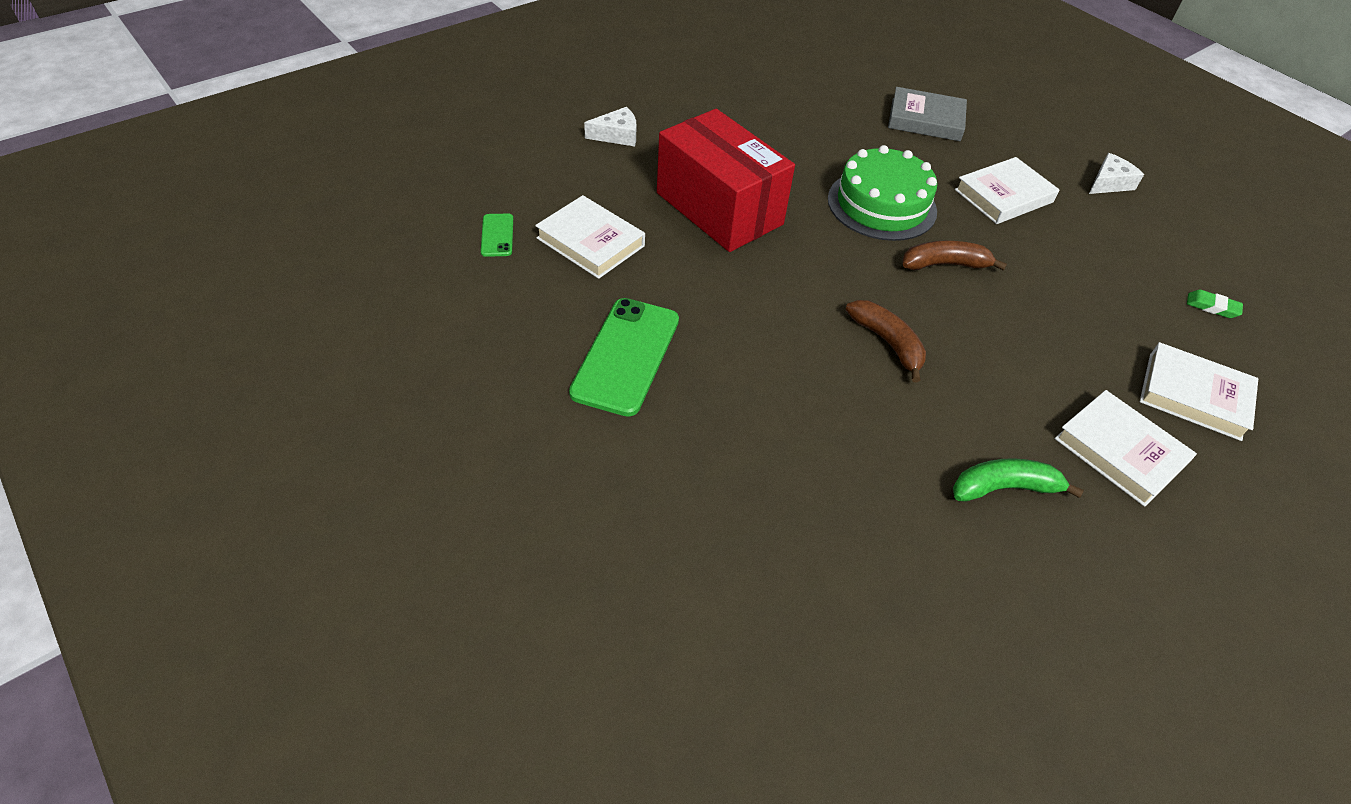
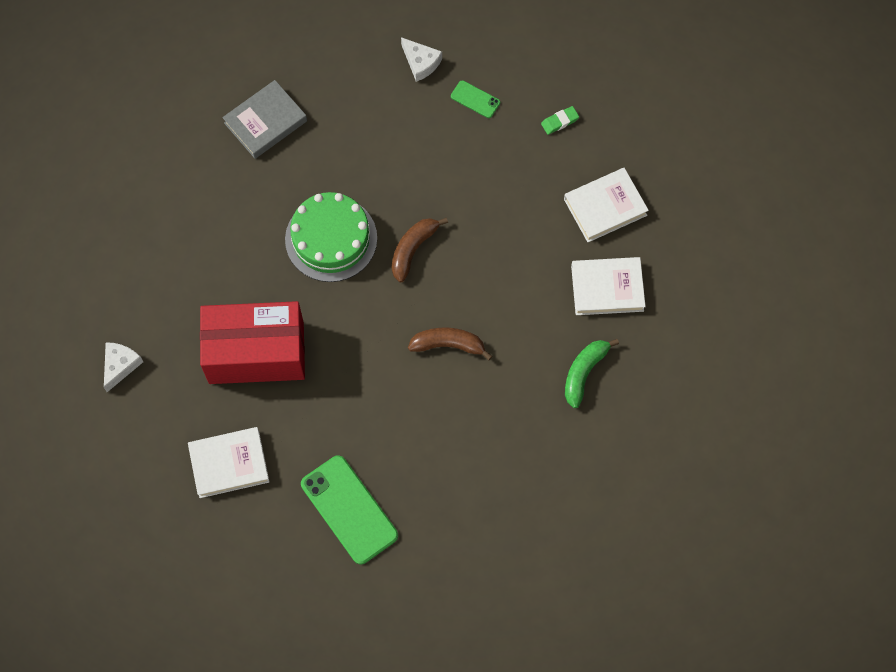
camera: 50 degrees left, 20 degrees up
(497, 235) = (177, 522): green phone -> green phone (475, 99)
(1004, 196) = (381, 148): white book -> none
(1109, 183) = (421, 63): white cheese -> white cheese turned 135 degrees clockwise

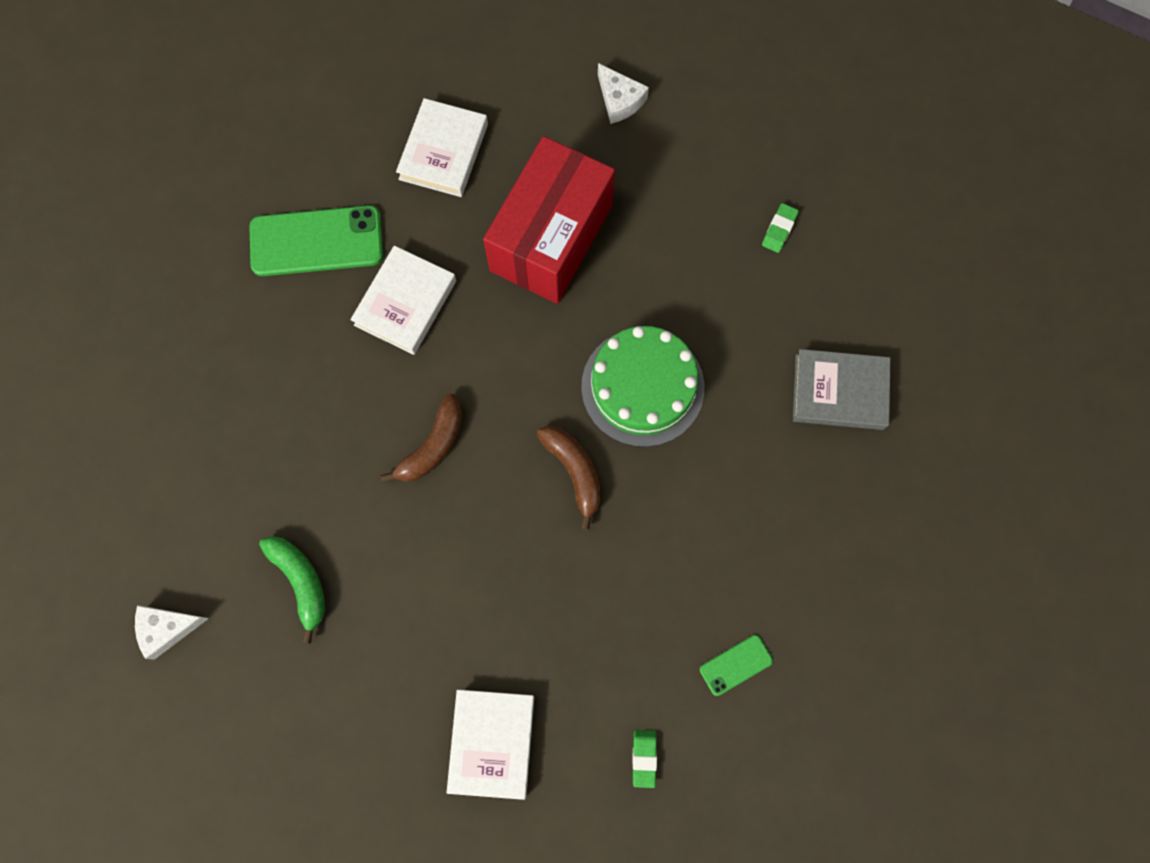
camera: 120 degrees right, 5 degrees up
(167, 211) = (779, 230): none -> green eraser
(265, 122) = (839, 392): grey book -> grey book turned 75 degrees counterclockwise
(421, 63) = (826, 625): white cheese -> white cheese (167, 628)
(607, 288) = (385, 676): white book -> white book (405, 303)

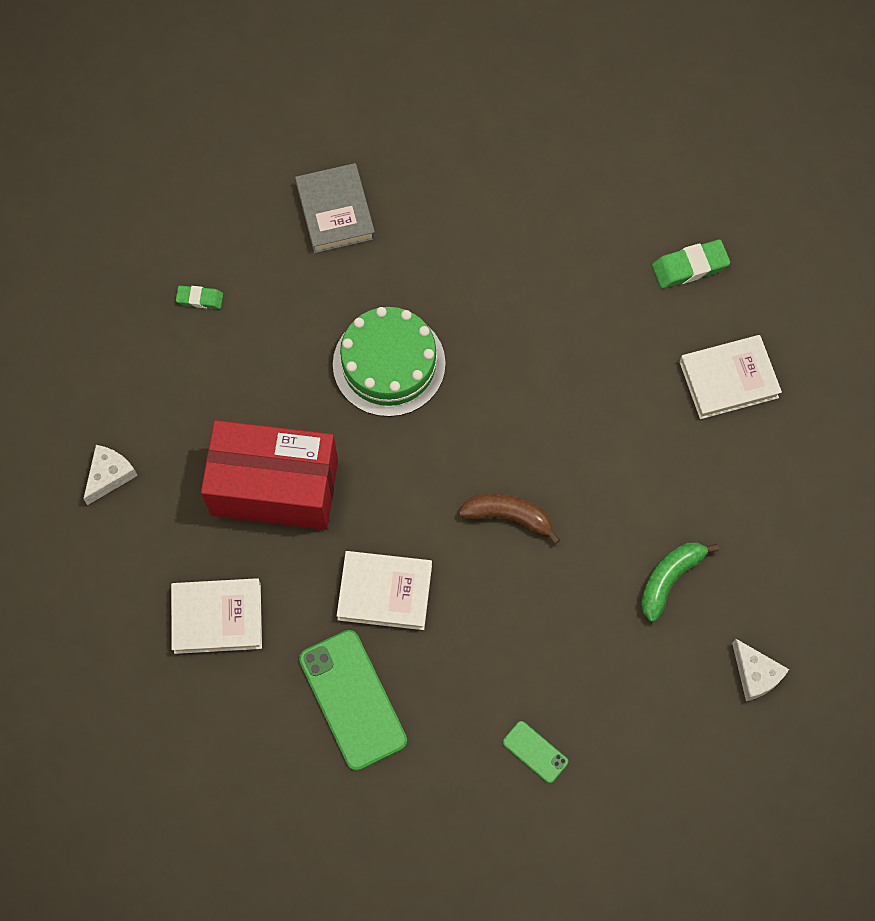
camera: 110 degrees left, 5 degrees down
(574, 472) = (485, 393): brown banana -> none
(644, 758) = (689, 267): green eraser -> green eraser, size x1.63
(736, 665) = (591, 224): green phone -> green phone (535, 752)

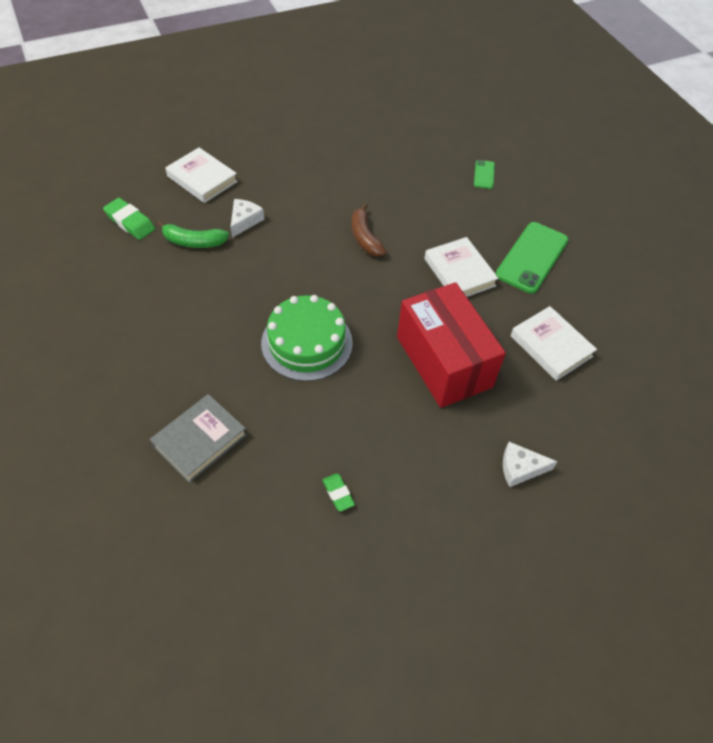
camera: 125 degrees left, 15 degrees down
(669, 579) = (345, 160): green banana -> green banana (194, 242)
(755, 674) = (369, 115): white cheese -> white cheese (244, 221)

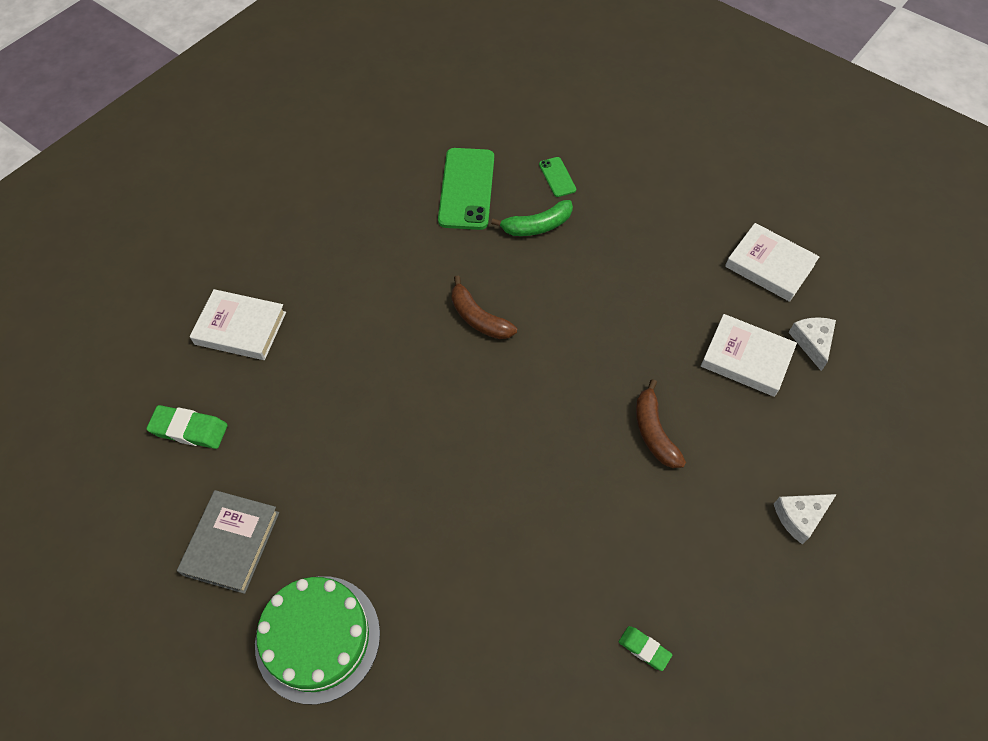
camera: 25 degrees left, 5 degrees up
(194, 242) = (286, 419): green banana -> green banana (537, 226)
(200, 440) = (458, 670): grey book -> grey book (231, 543)
(244, 221) = (328, 361): white cheese -> white cheese (812, 342)
(307, 343) = (498, 484): green cake -> green cake (317, 638)
(443, 362) = (654, 432): red box -> brown banana
(459, 272) = (604, 314): white book -> white book (769, 266)
(532, 257) = (666, 259): green phone -> green phone (466, 189)

